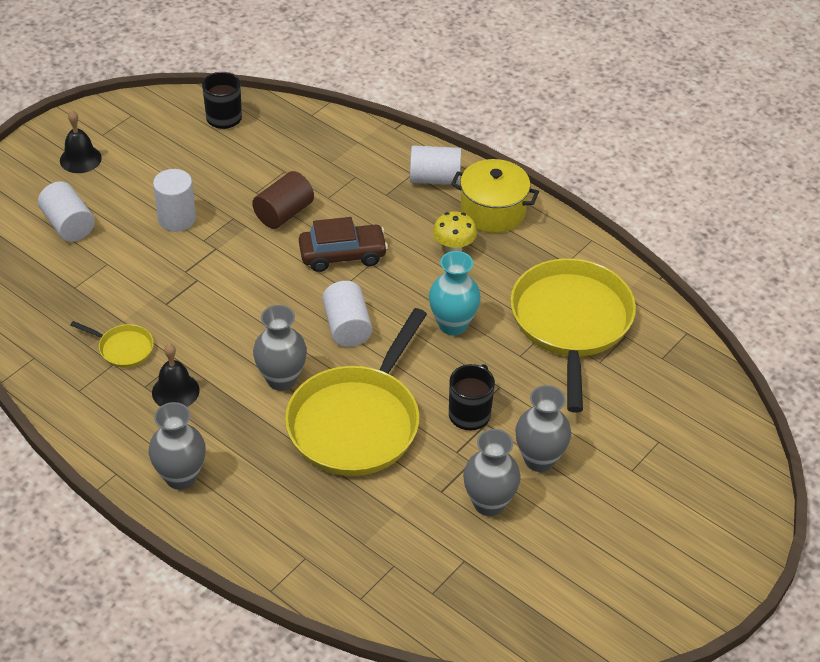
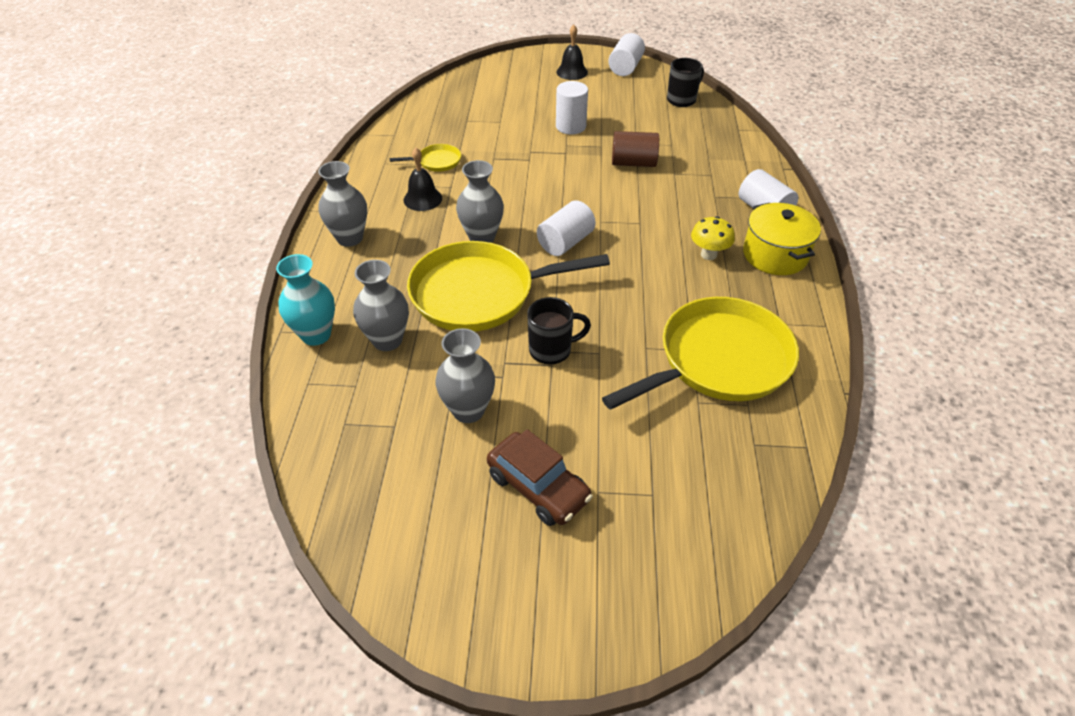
camera: 55 degrees right, 0 degrees up
(68, 225) = (514, 94): white cylinder -> white cylinder (625, 67)
(123, 348) = (437, 161): yellow pan -> yellow pan turned 90 degrees counterclockwise
(342, 255) = (630, 206): brown car -> brown car (538, 487)
(452, 325) = (632, 293): turquoise vase -> turquoise vase (316, 335)
(539, 459) = (546, 418): grey vase -> grey vase (387, 340)

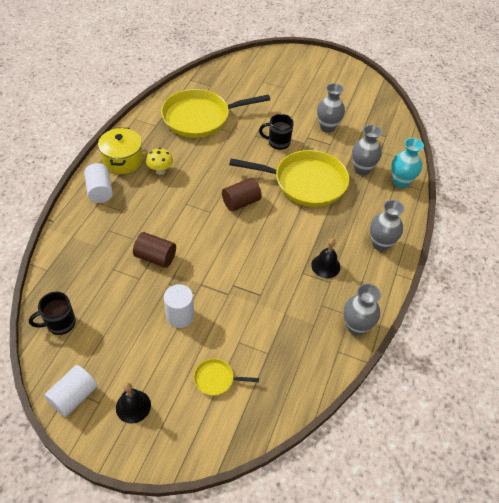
camera: 165 degrees left, 5 degrees up
(437, 161) = (307, 304): yellow pan -> yellow pan (216, 379)
(482, 237) = (293, 220): grey vase -> grey vase (356, 326)
(538, 487) = (306, 94): brown car -> none
(565, 242) = (241, 202): white cylinder -> brown cylinder

